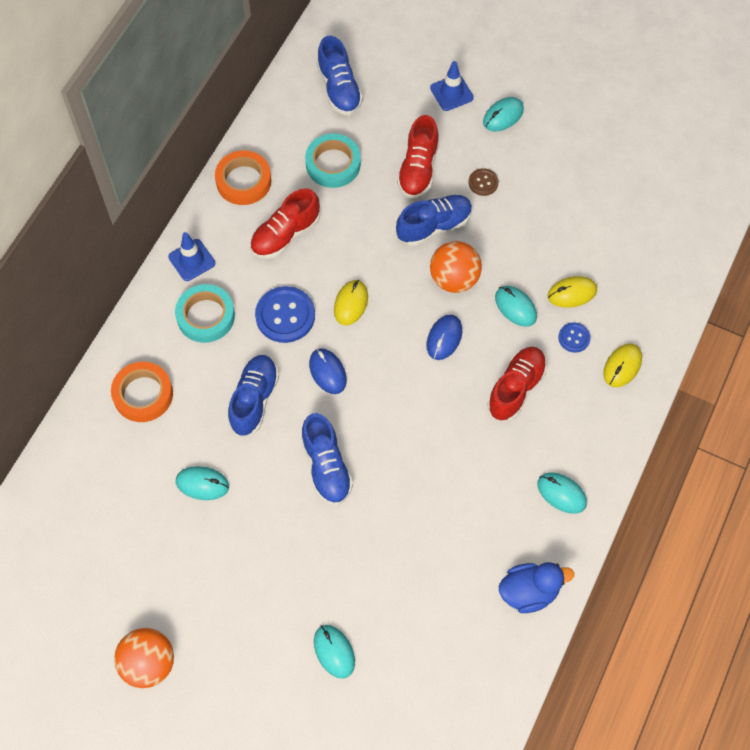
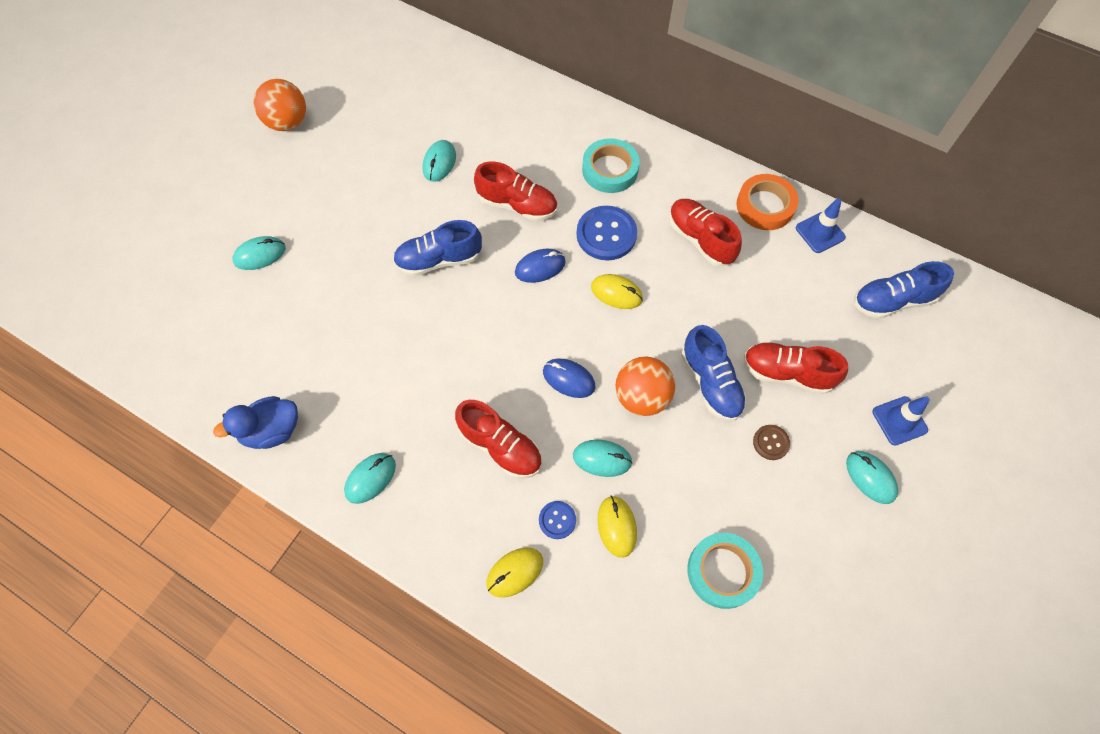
camera: 95 degrees right, 0 degrees up
(143, 394) = (533, 121): orange tape -> none
(192, 260) = (672, 160): blue traffic cone -> blue traffic cone (820, 232)
(254, 400) = (517, 205): blue shoe -> red shoe
(333, 164) = (790, 288): turquoise tape -> turquoise tape (722, 571)
(515, 307) = (602, 459): turquoise mouse -> turquoise mouse turned 45 degrees clockwise
(529, 592) = (272, 430): blue duck -> blue duck turned 75 degrees clockwise
(622, 366) = (515, 572): yellow mouse -> yellow mouse turned 75 degrees counterclockwise

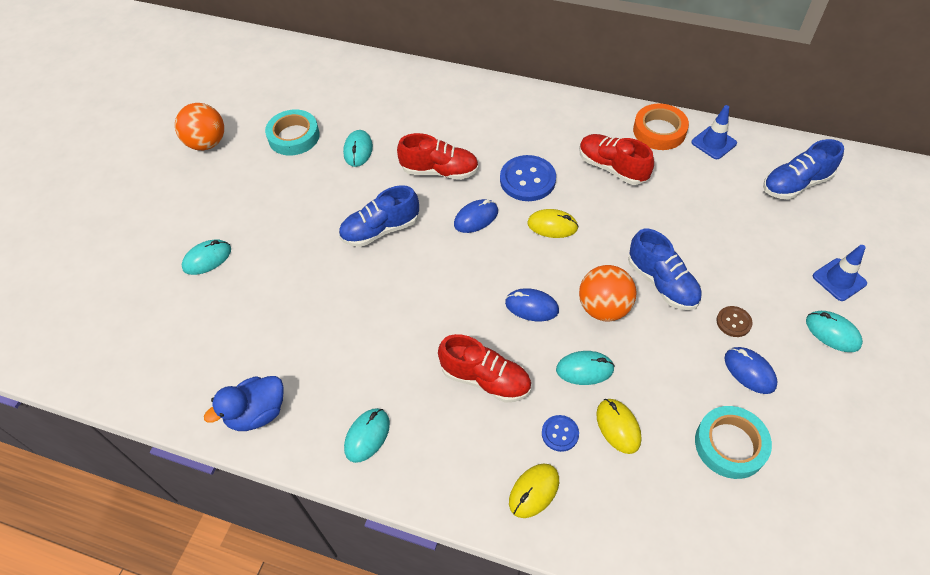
camera: 10 degrees left, 10 degrees down
(610, 170) = (514, 128): turquoise tape -> turquoise tape (294, 136)
(769, 499) = (749, 371): none -> blue mouse
(787, 373) = (727, 261): red shoe -> none

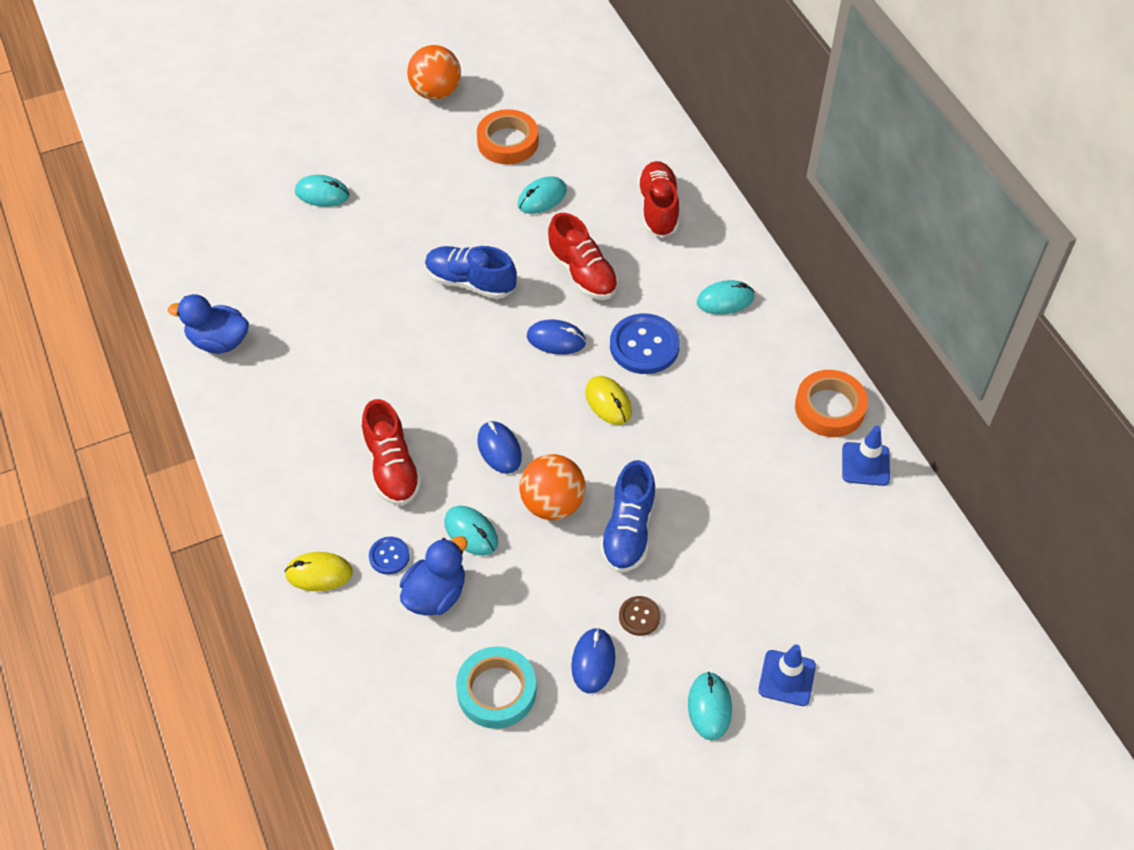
camera: 45 degrees right, 0 degrees up
(294, 136) = (508, 142): turquoise tape -> orange tape
(367, 436) = (265, 426): turquoise mouse -> turquoise mouse (725, 300)
(612, 168) = (733, 401): red shoe -> red shoe (658, 209)
(618, 427) = (435, 594): yellow mouse -> blue duck
(795, 184) = (884, 570): blue shoe -> none

